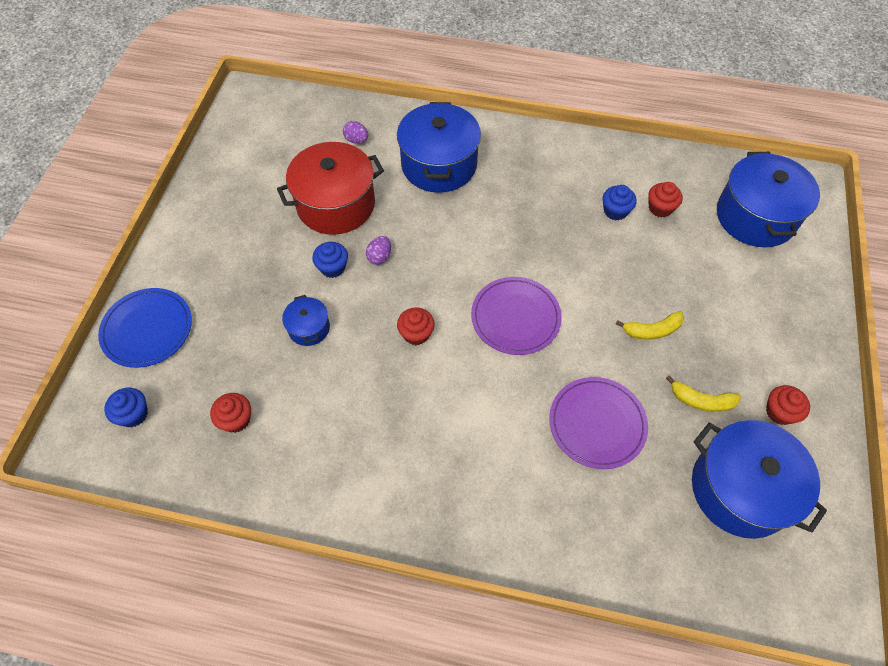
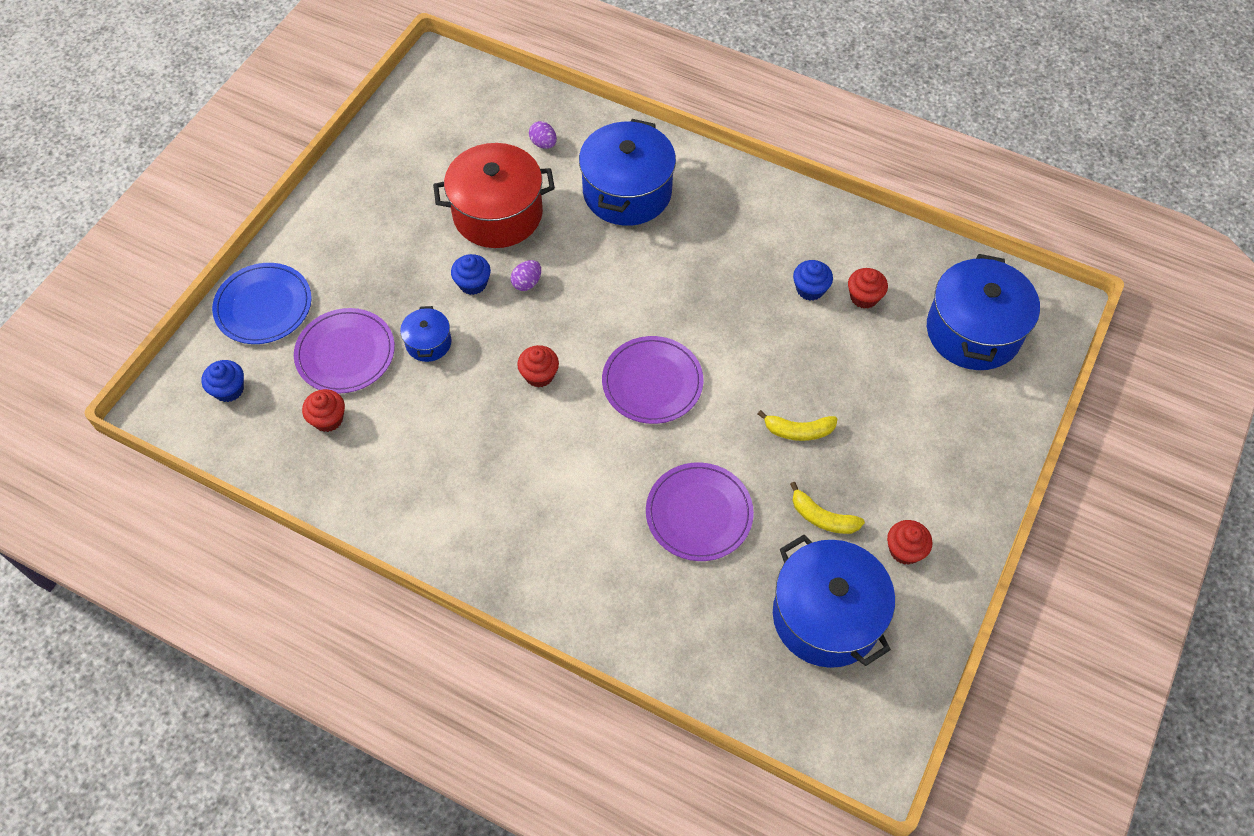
camera: 15 degrees right, 0 degrees up
(235, 355) = (345, 353): none -> purple plate

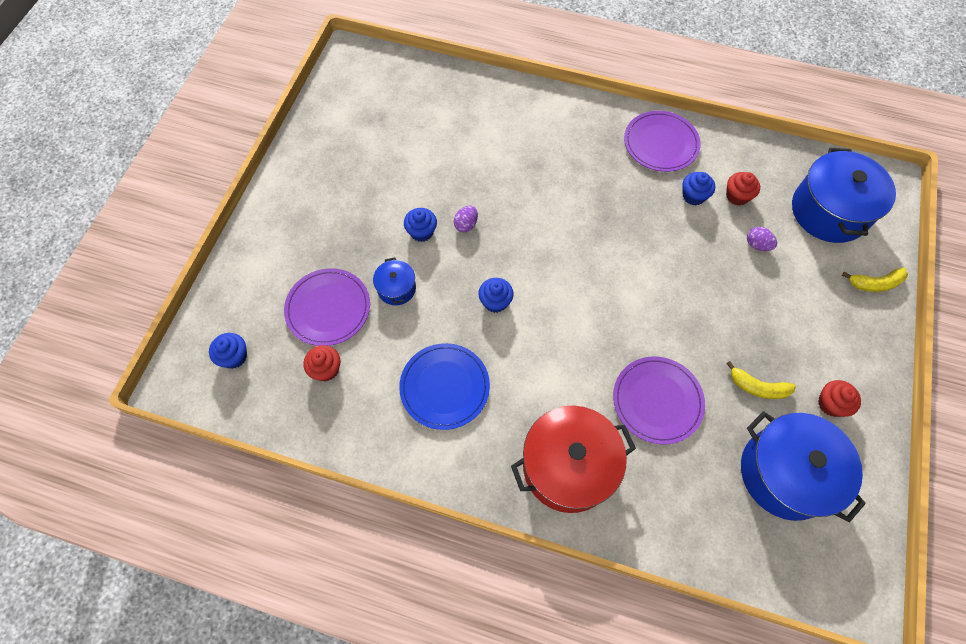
camera: 10 degrees left, 5 degrees up
(263, 306) = (249, 278): blue plate -> blue plate (444, 387)
(497, 213) = (428, 170): red pot -> red pot (568, 466)
(539, 375) = (495, 301): red cupcake -> blue cupcake
(543, 144) = (451, 107): purple egg -> purple egg (757, 245)
(627, 192) = (528, 137): blue pot -> none
(652, 382) = (589, 293): purple plate -> purple plate (660, 143)
(798, 431) = (718, 315): yellow banana -> yellow banana (875, 283)

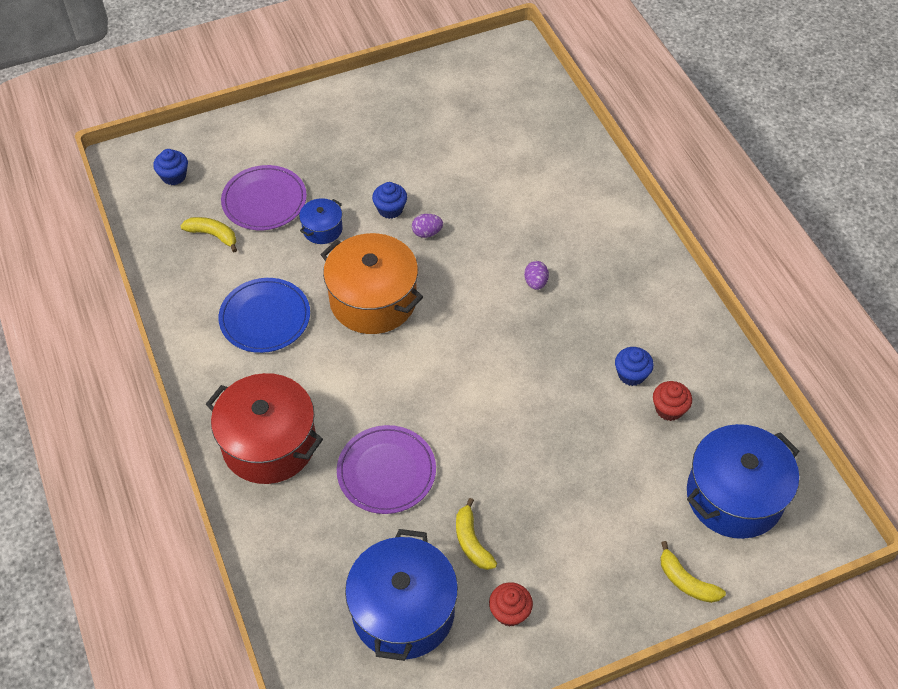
camera: 50 degrees right, 10 degrees down
(326, 369) = (213, 235): red cupcake -> yellow banana
(495, 301) = (373, 300): blue cupcake -> orange pot
(660, 143) = (664, 314): purple plate -> none
(757, 245) = (628, 456): purple egg -> purple egg (535, 282)

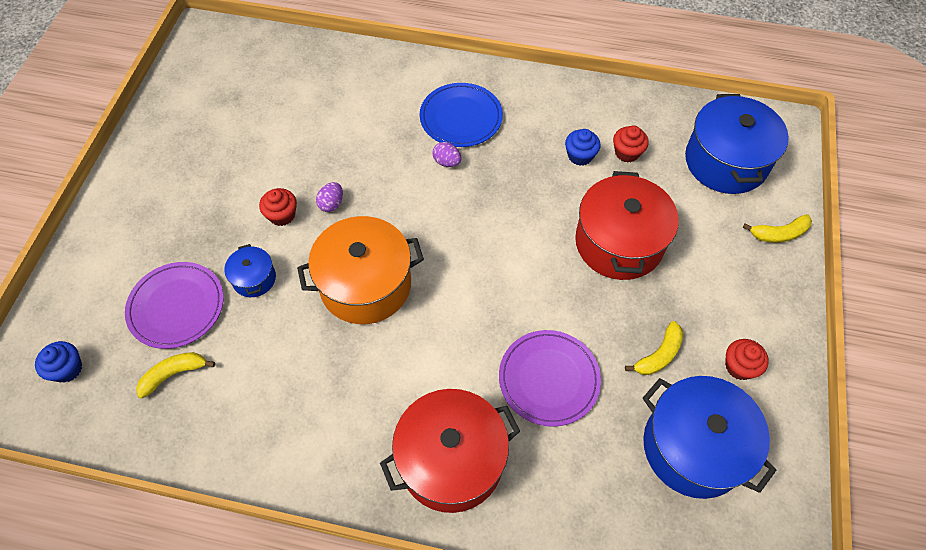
camera: 55 degrees left, 5 degrees up
(265, 317) = (310, 383): blue plate -> blue plate (461, 117)
(390, 209) = (282, 215): blue cupcake -> red cupcake
(472, 541) = (659, 355): yellow banana -> yellow banana turned 60 degrees counterclockwise
(562, 454) = (619, 243): none -> red pot

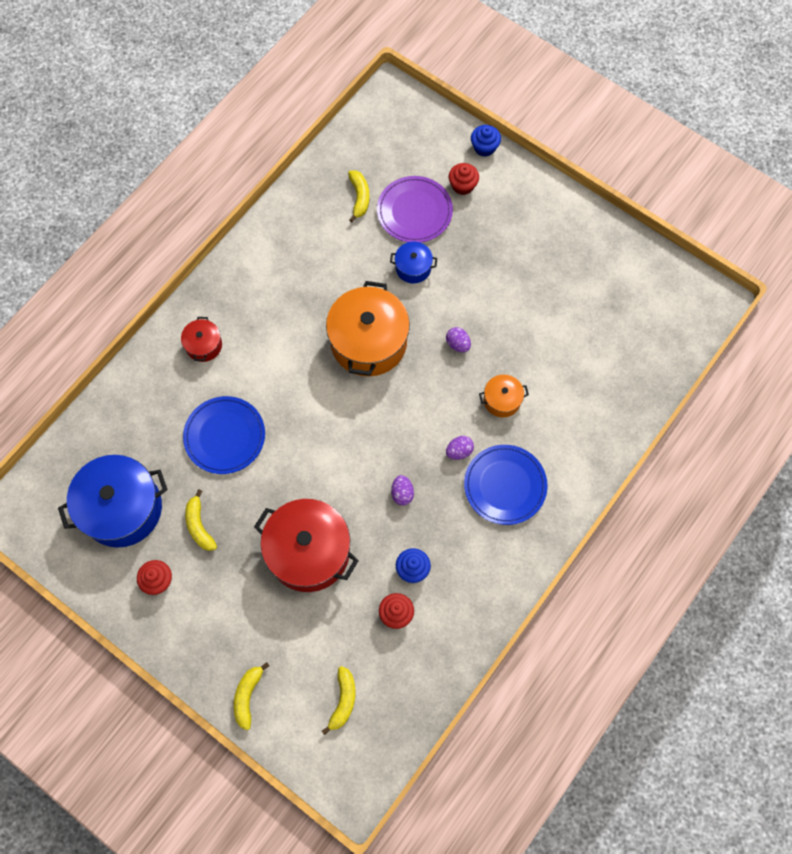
camera: 115 degrees right, 10 degrees up
(67, 369) = (397, 136): blue cupcake -> blue cupcake (484, 147)
(282, 215) = (464, 304): red cupcake -> red cupcake (462, 185)
(376, 148) = (502, 400): none -> orange pot
(451, 460) = (204, 345): red pot -> red pot, size x0.48
(514, 190) = (402, 493): none -> purple egg
(549, 379) = (224, 436): purple plate -> blue plate
(726, 161) = (343, 700): blue pot -> yellow banana

